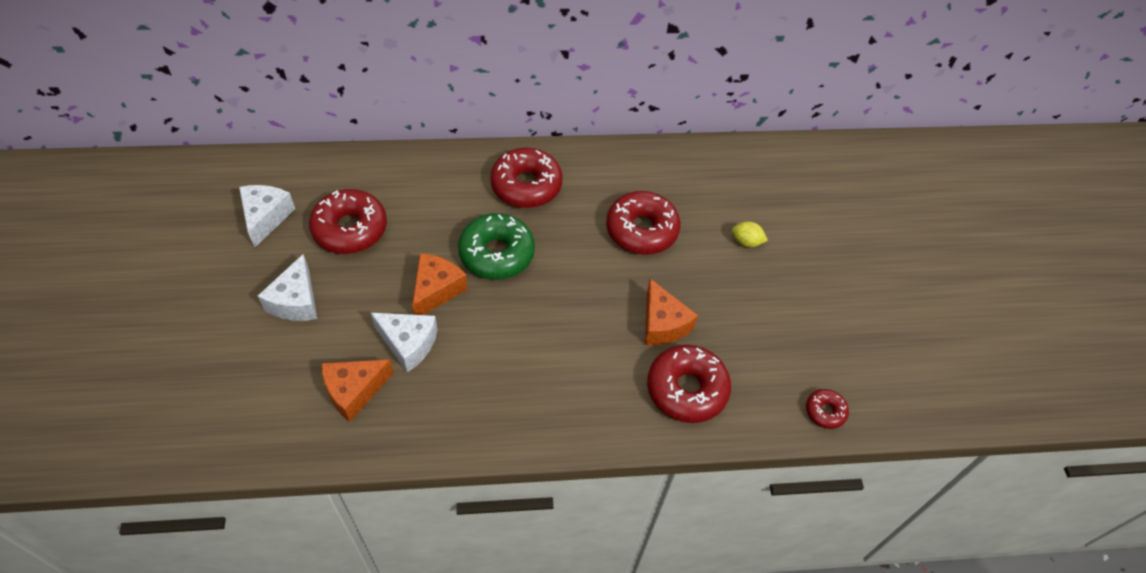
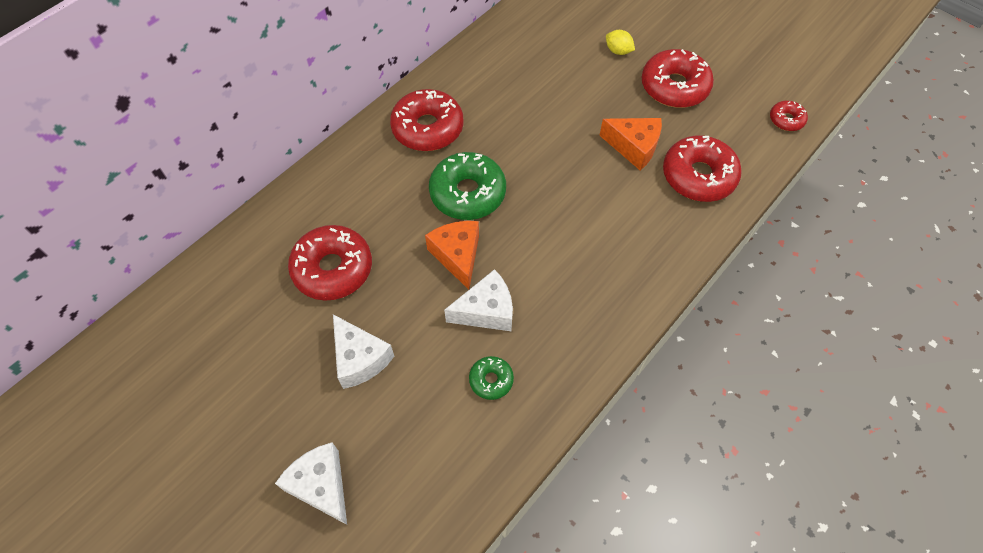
camera: 40 degrees left, 5 degrees up
(266, 217) = (249, 319): white cheese -> white cheese (321, 485)
(354, 391) = (491, 380): orange cheese -> green donut
(641, 230) = (545, 96): red donut -> red donut (674, 87)
(746, 242) = (618, 51): yellow lemon -> yellow lemon turned 60 degrees clockwise

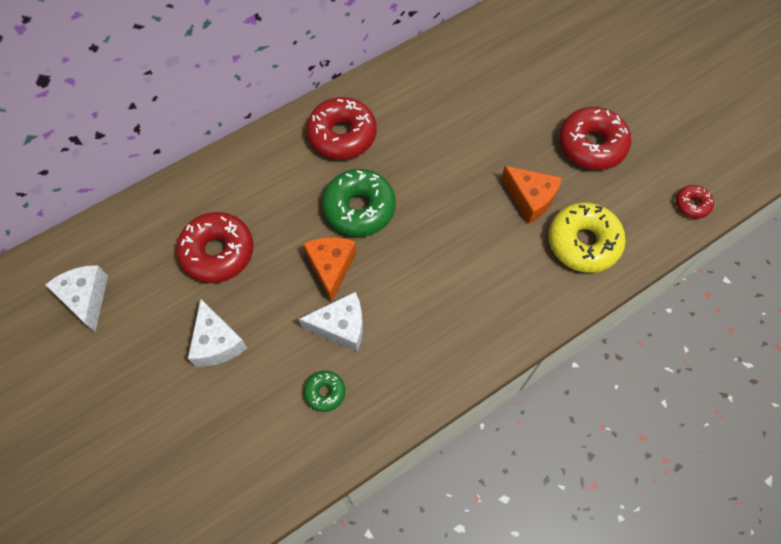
camera: 15 degrees right, 5 degrees up
(321, 485) = (152, 448): white cheese -> white cheese (86, 298)
(618, 51) = (548, 95): yellow lemon -> none
(698, 176) = (583, 242): red donut -> yellow donut

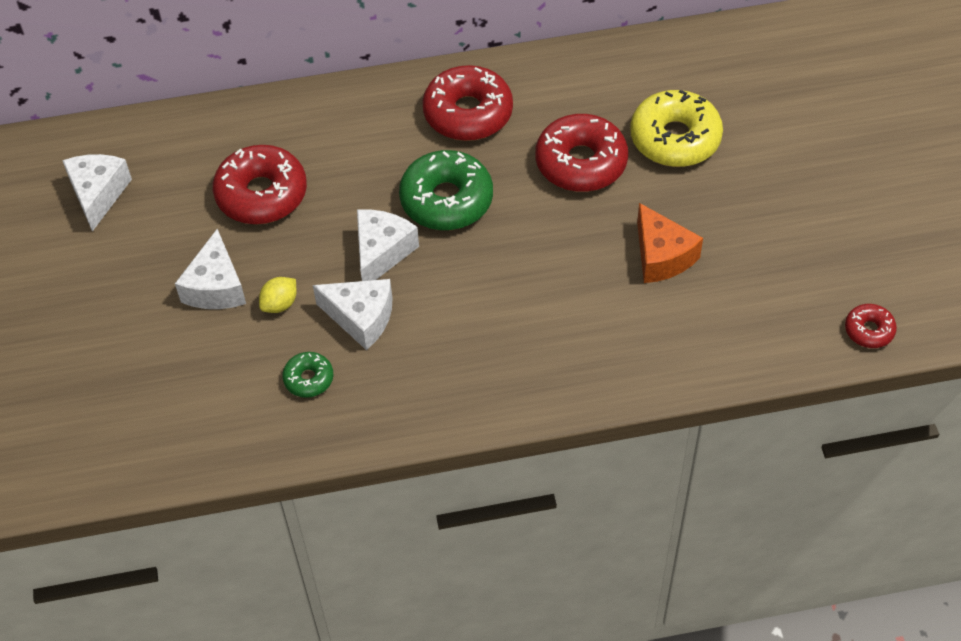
camera: 25 degrees right, 10 degrees down
(274, 338) = (280, 304): none -> yellow lemon
(331, 267) = (382, 252): orange cheese -> white cheese
(583, 242) = (701, 326): yellow donut -> yellow donut (675, 138)
(591, 145) = (775, 220): red donut -> red donut (581, 163)

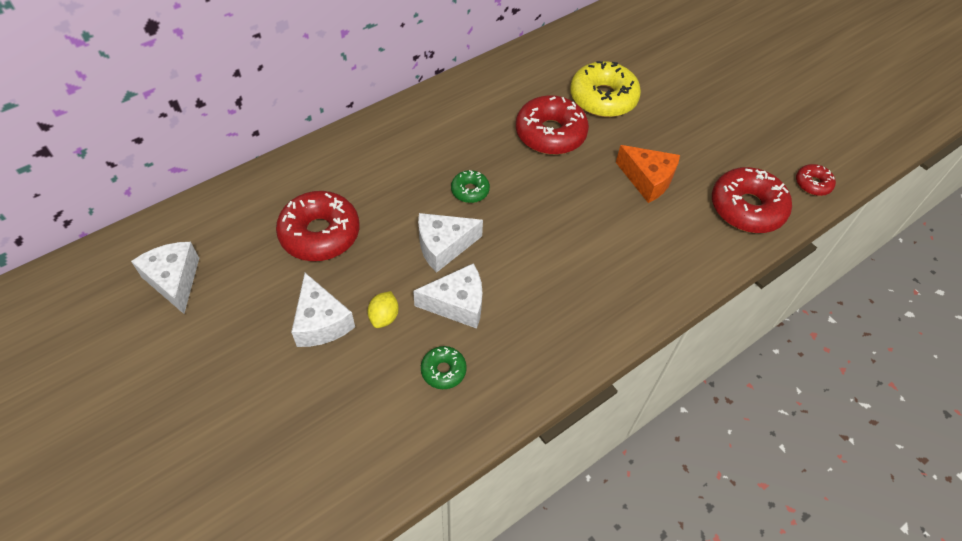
camera: 30 degrees left, 0 degrees up
(382, 252) = (443, 246): white cheese -> white cheese turned 105 degrees counterclockwise
(446, 200) = (470, 191): green donut -> green donut, size x0.50
(468, 113) = (448, 124): red donut -> red donut (747, 208)

